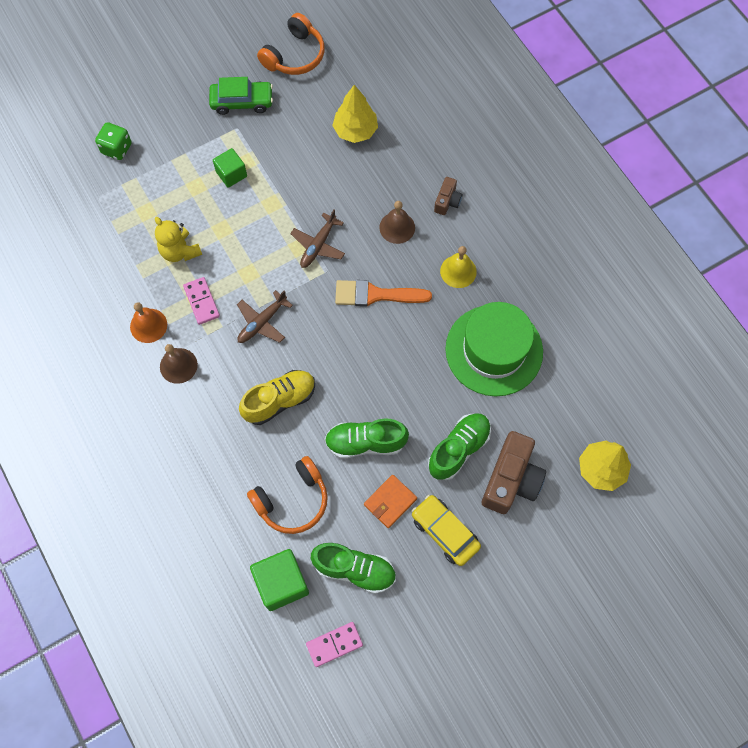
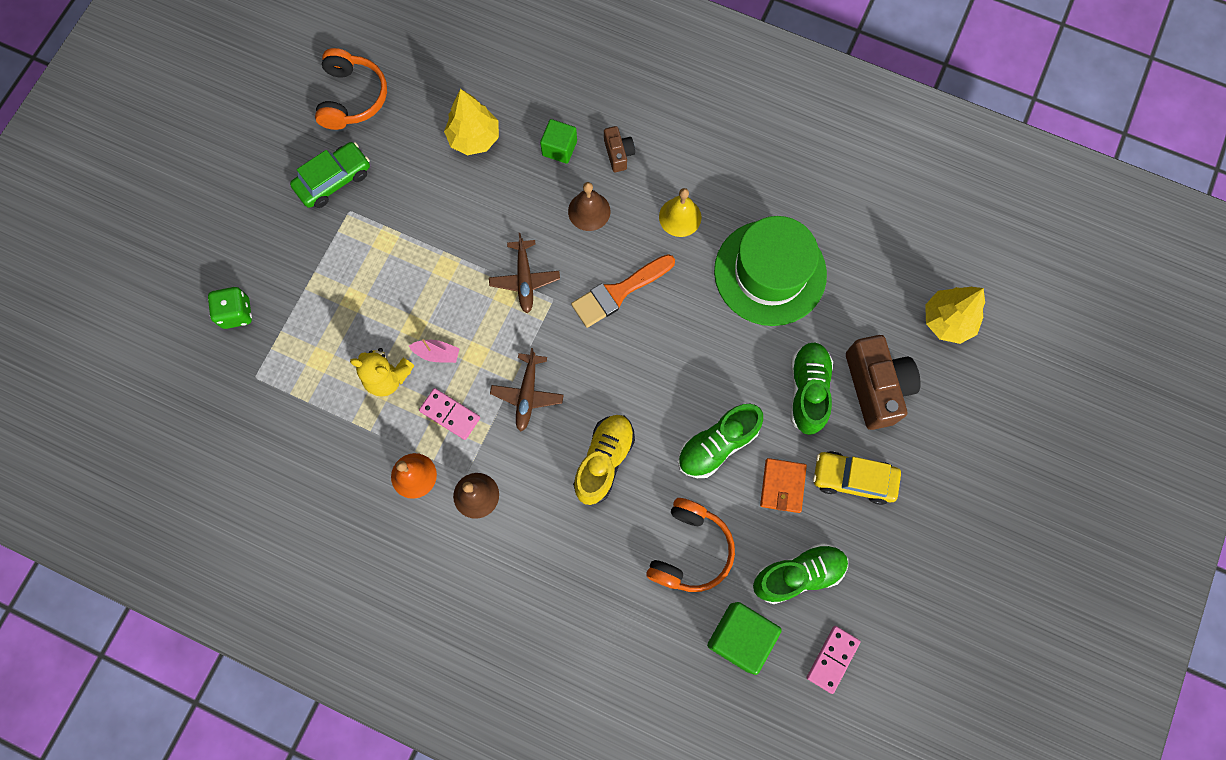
camera: 35 degrees left, 5 degrees up
(223, 256) = (437, 354): none -> pink boat
(231, 174) = (380, 263): green cube -> green cube (559, 148)

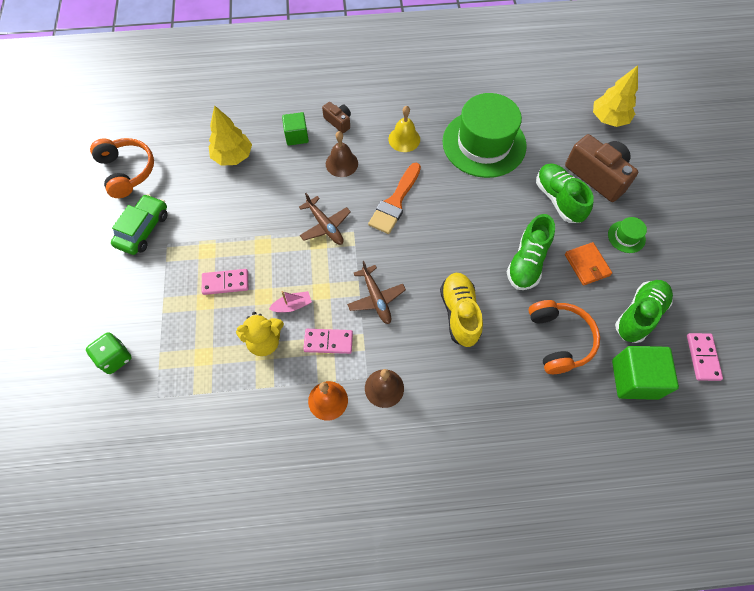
camera: 30 degrees left, 10 degrees down
(384, 289) = (225, 282): none -> pink domino
(853, 479) = (626, 237): yellow car -> green hat

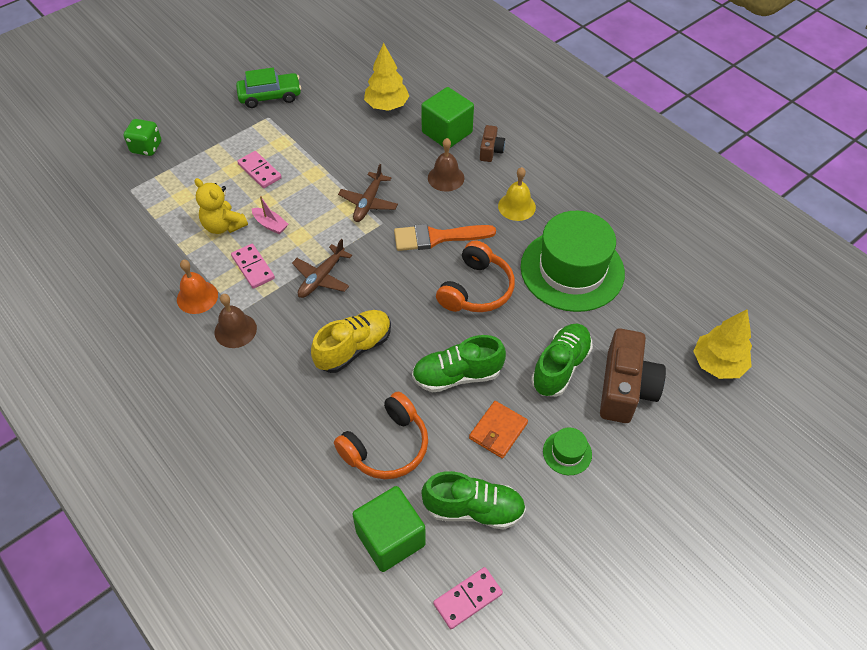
camera: 55 degrees right, 10 degrees down
(127, 171) = (316, 56): orange headphones -> orange headphones (476, 289)
(296, 136) = (447, 132): green cube -> green cube, size x1.58

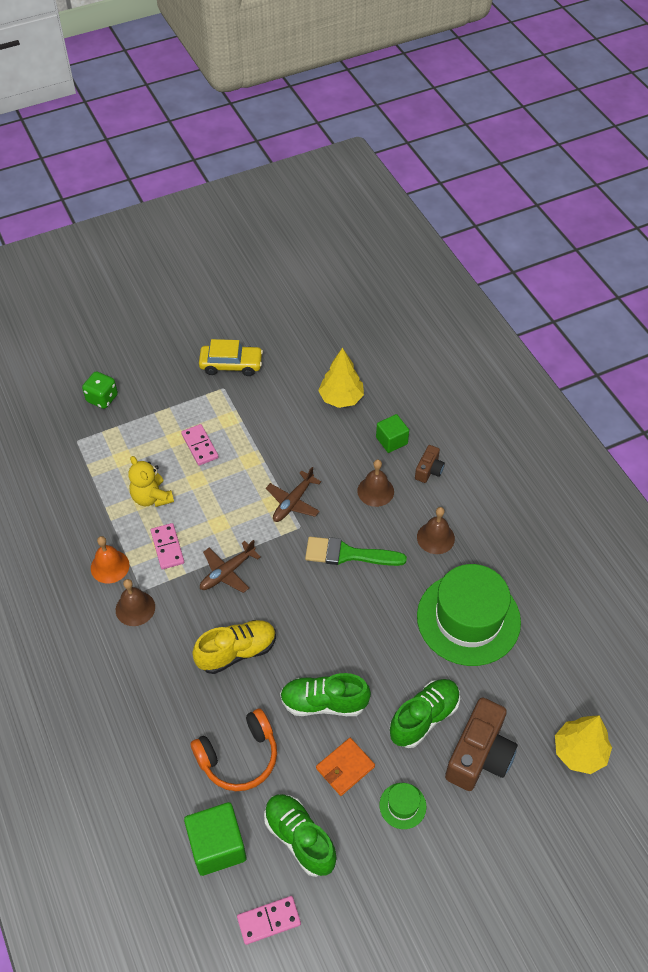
camera: 15 degrees right, 0 degrees up
(270, 96) = (231, 365): green car -> yellow car
(270, 225) = (195, 506): pink boat -> none
(437, 237) = (348, 554): orange brush -> green brush
(447, 132) = (391, 440): green cube -> green cube, size x0.63
(474, 509) = (299, 838): green shoe -> green shoe turned 150 degrees counterclockwise
(476, 289) = (369, 618): orange headphones -> none
(516, 206) = (435, 538): yellow bell -> brown bell

